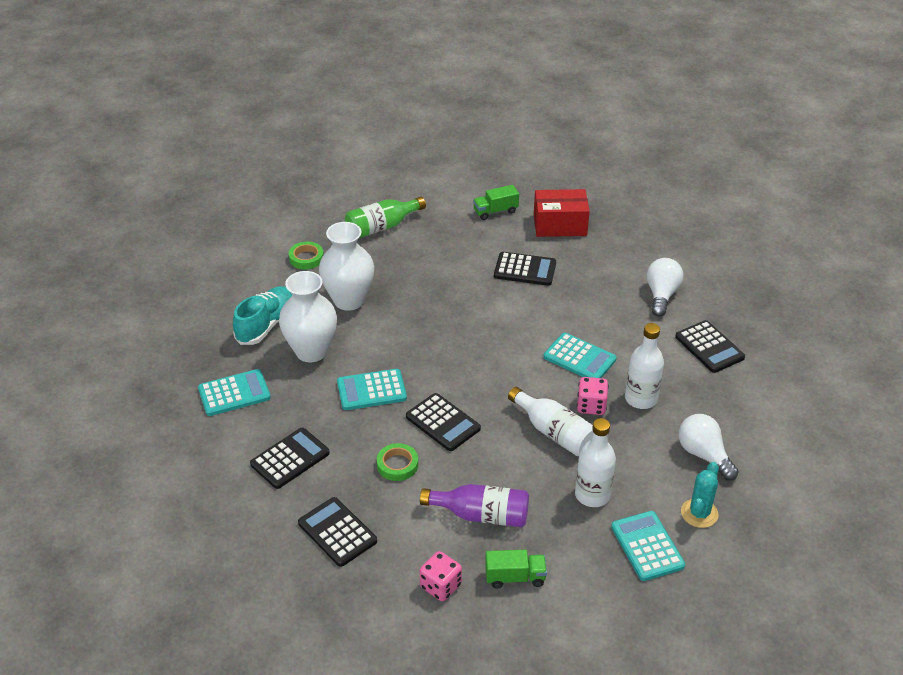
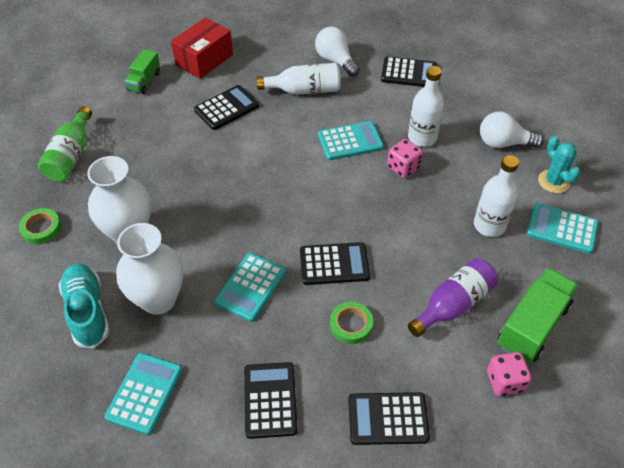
camera: 50 degrees left, 10 degrees up
(515, 577) = (532, 326): green truck -> green truck, size x1.69
(554, 432) = (409, 205): white bottle -> white bottle (304, 90)

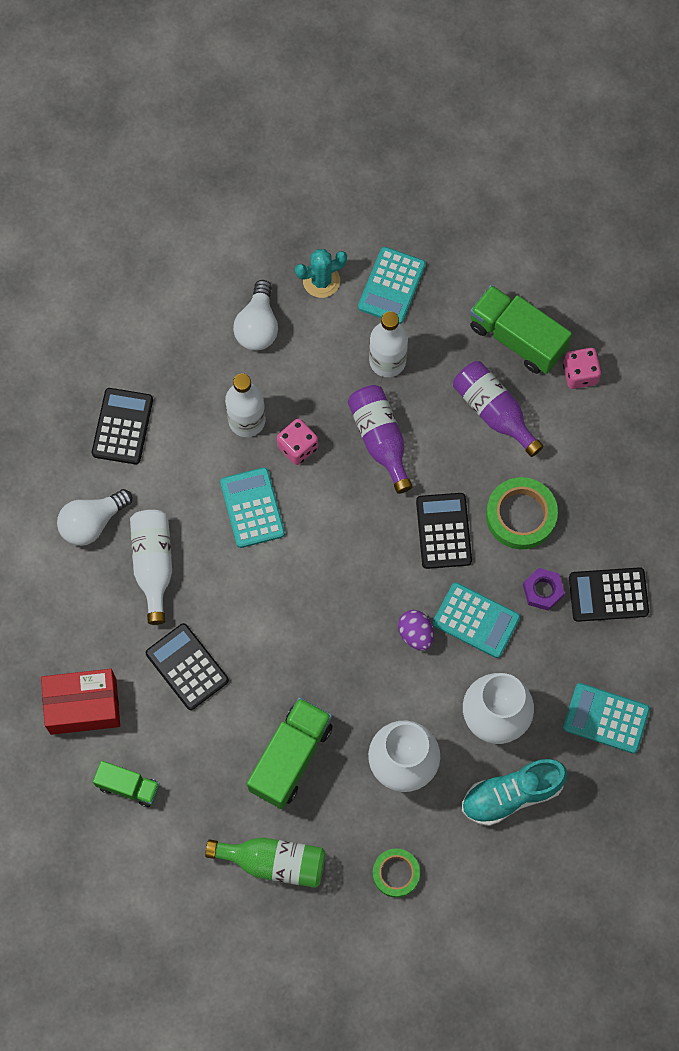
camera: 90 degrees left, 20 degrees up
(149, 164) = (290, 758): none -> green truck
(204, 59) = (83, 706): red box -> red box turned 45 degrees counterclockwise
(241, 243) = (415, 634): none -> purple egg
(276, 341) = (543, 591): none -> purple nut
(351, 325) = (521, 515): green tape -> green tape, size x1.57
(388, 419) = (623, 485): black calculator -> none
(415, 220) = (380, 439): none -> purple bottle

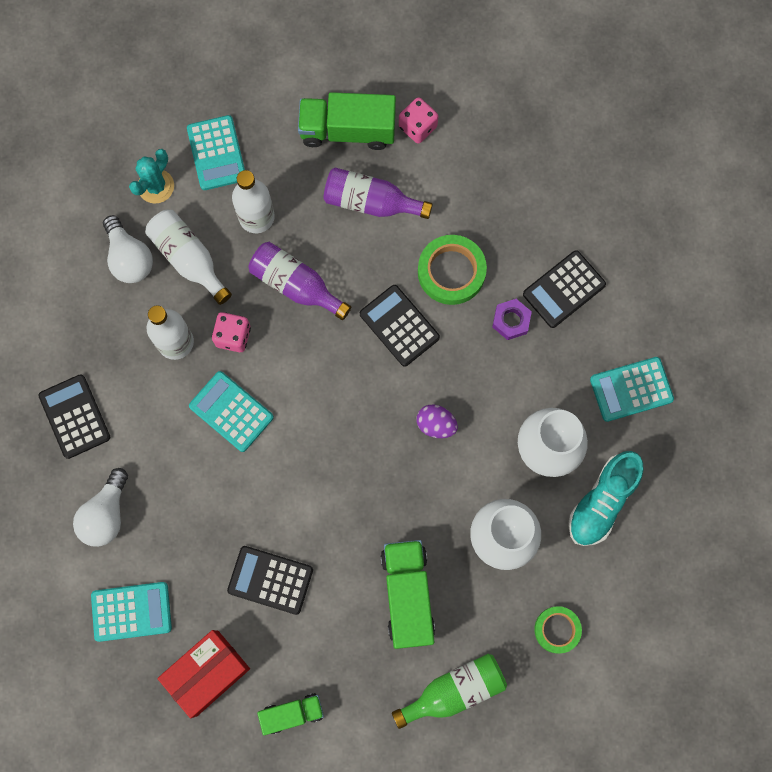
camera: 35 degrees left, 5 degrees up
(153, 565) = (182, 514): white bottle -> white bottle (189, 259)
(476, 620) = (476, 381): turquoise calculator -> turquoise calculator (131, 611)

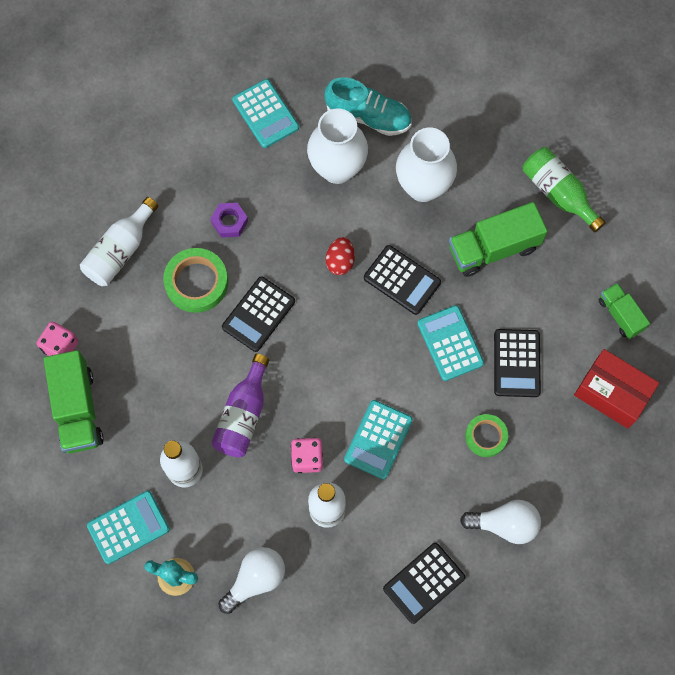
camera: 105 degrees left, 5 degrees down
(131, 611) = (582, 474): turquoise calculator -> turquoise calculator (450, 343)
(189, 259) = (242, 522): white bottle -> white bottle (120, 251)
(371, 202) = (145, 369): purple bottle -> none
(436, 424) = (340, 261): purple egg -> red egg
(557, 630) = (483, 127): green tape -> green tape (486, 436)
(564, 289) = (189, 185): black calculator -> black calculator (402, 280)

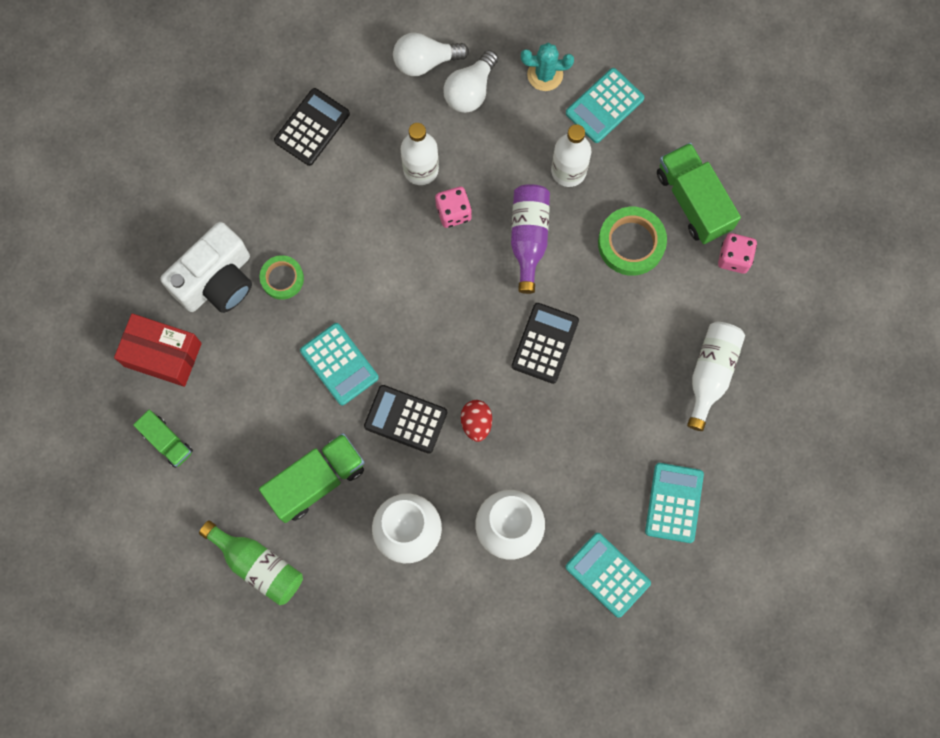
camera: 165 degrees right, 5 degrees up
(196, 282) = (620, 360): green tape -> green tape (631, 243)
(229, 222) = (607, 436): purple nut -> none
(368, 116) = (491, 603): turquoise shoe -> none
(378, 439) = (388, 248): turquoise calculator -> turquoise calculator (674, 503)
(505, 524) = (246, 199): white light bulb -> white light bulb (425, 61)
(516, 363) = (266, 361): black calculator -> none
(548, 450) = (217, 280): none -> white camera

